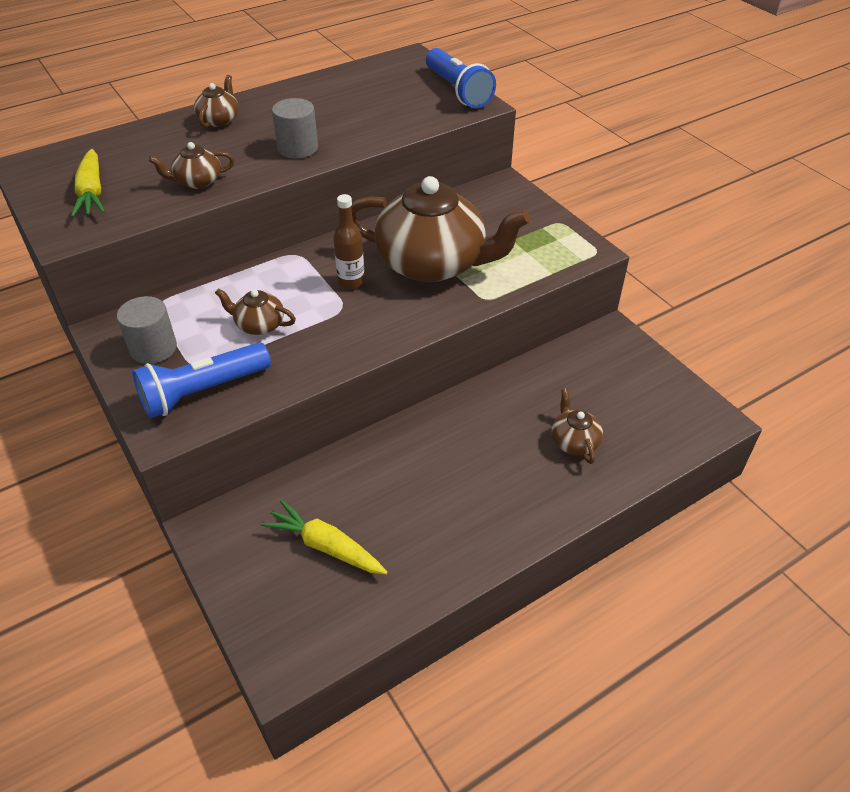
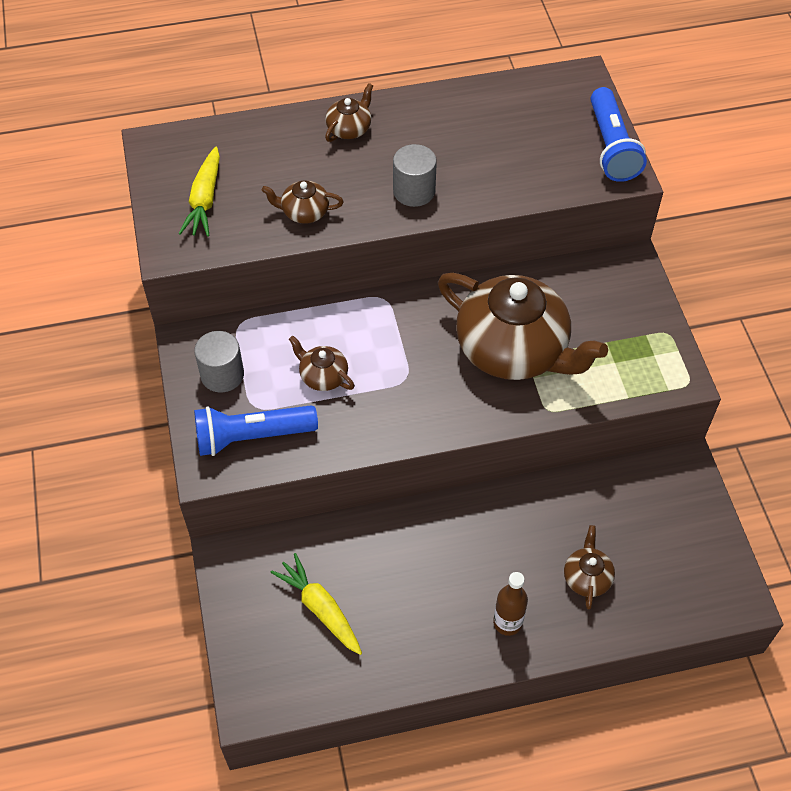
camera: 20 degrees right, 10 degrees up
(351, 282) = (425, 349): brown bottle -> brown bottle (507, 622)

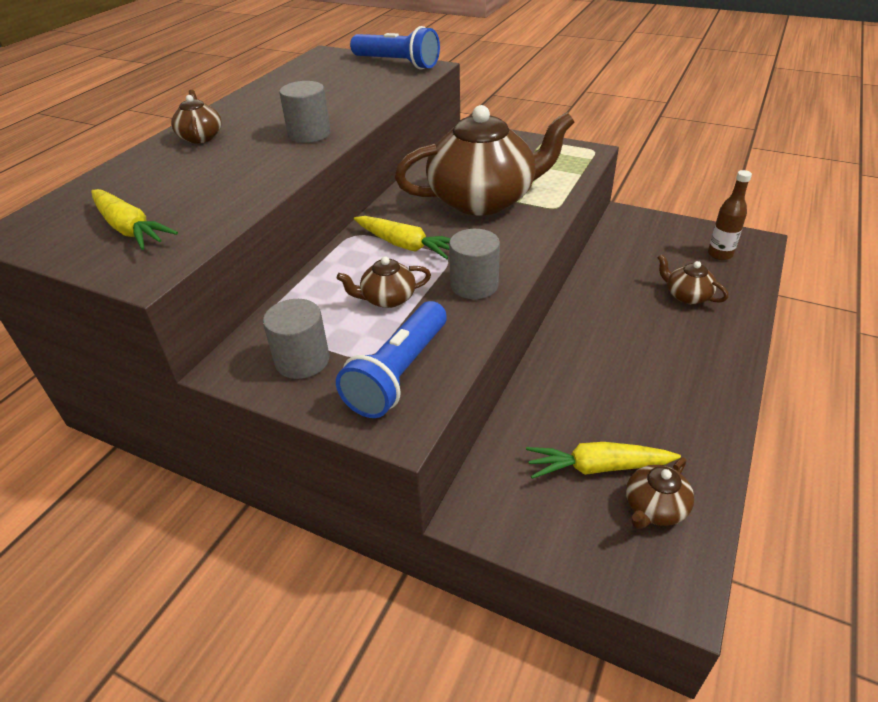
camera: 50 degrees left, 15 degrees down
(304, 212) = (240, 185): brown teapot -> brown teapot (654, 508)
(383, 419) = (474, 285): none -> grey cylinder
(398, 341) = (405, 245): none -> yellow carrot
(507, 622) = (700, 354): brown bottle -> brown bottle (720, 254)

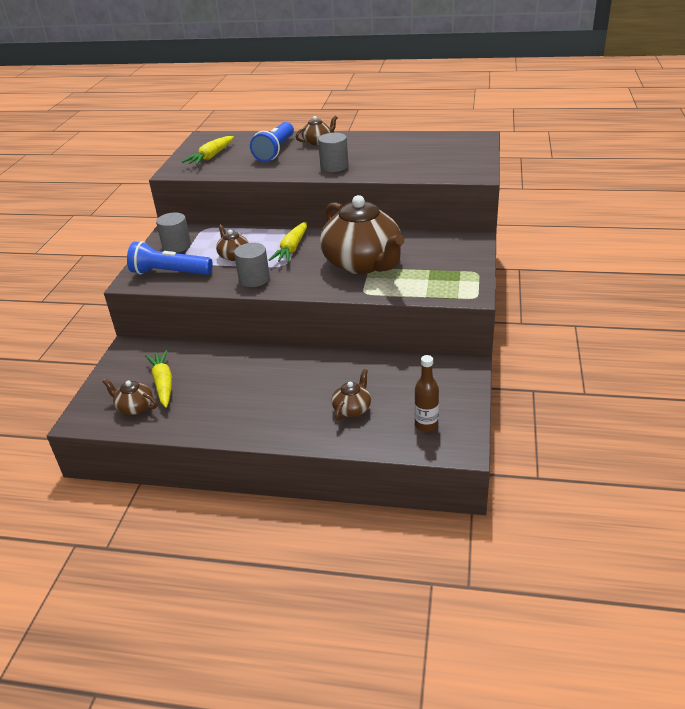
camera: 75 degrees right, 5 degrees down
(397, 63) = (477, 163): blue flashlight -> blue flashlight (275, 151)

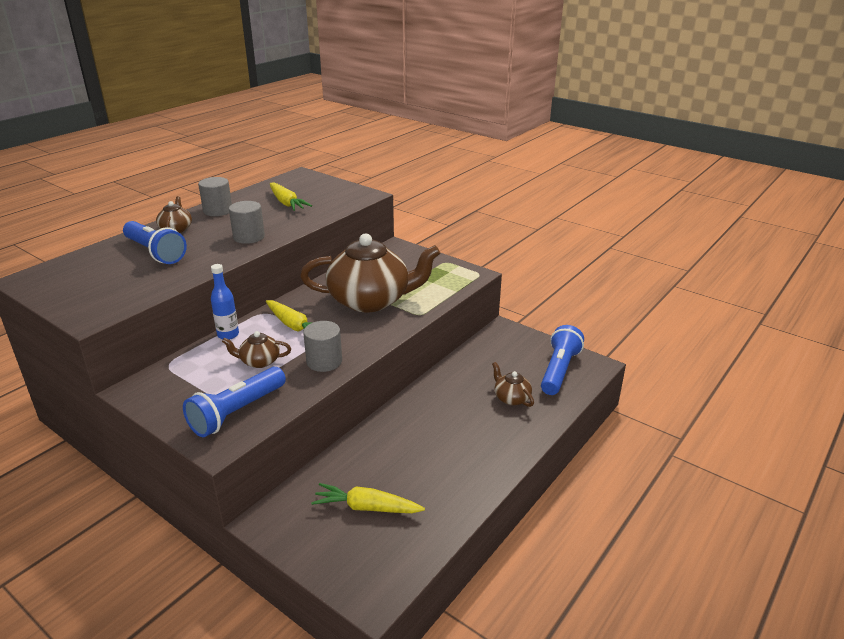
camera: 65 degrees left, 5 degrees down
(134, 407) = (390, 542): brown teapot -> none
(176, 246) = (180, 393): grey cylinder -> grey cylinder (218, 211)
(211, 157) = (96, 288): yellow carrot -> yellow carrot (286, 203)
(257, 231) = (228, 335): none -> blue bottle
(426, 425) = (559, 370): brown bottle -> blue flashlight

